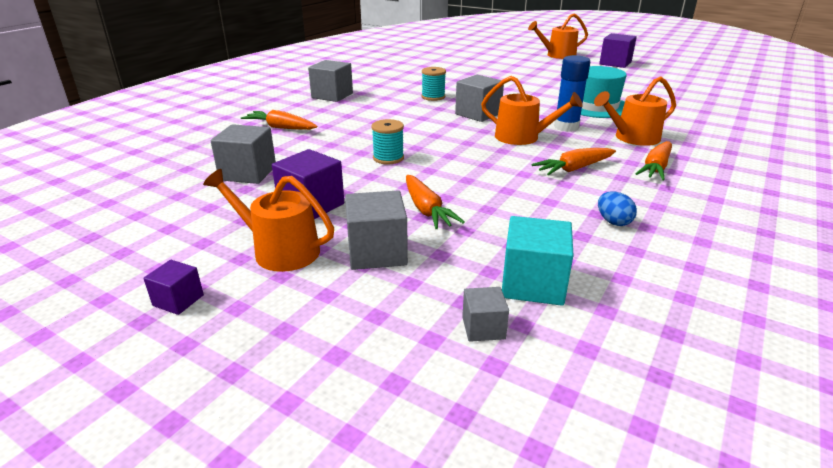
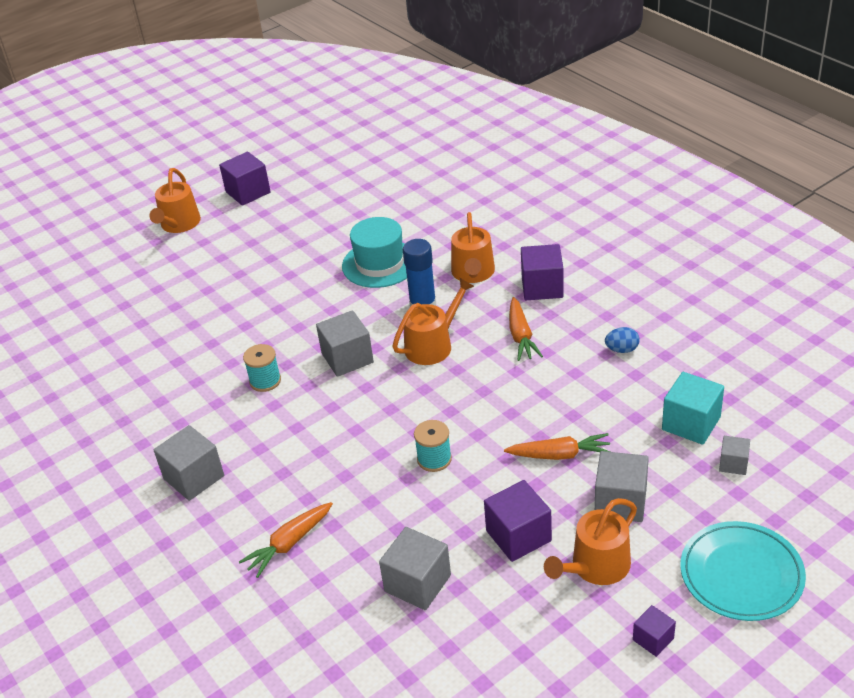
camera: 65 degrees left, 10 degrees up
(284, 359) = (741, 574): none -> turquoise plate
(655, 168) = (542, 287): orange carrot -> purple cube

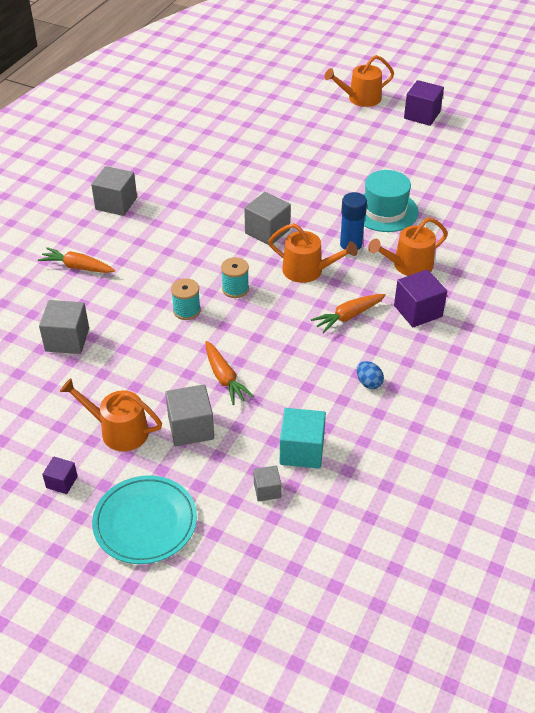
camera: 60 degrees right, 5 degrees up
(265, 381) = (221, 201): turquoise spool -> turquoise spool (235, 289)
(518, 536) = (131, 379): purple cube -> none

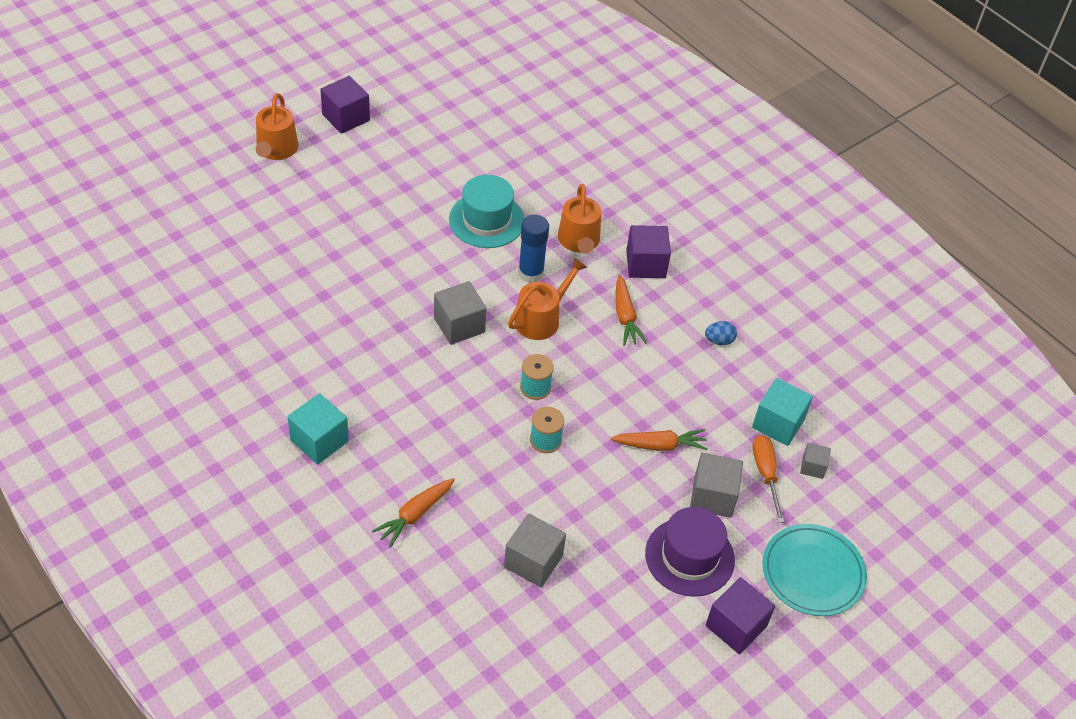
camera: 70 degrees left, 5 degrees up
(62, 482) = (736, 626): purple cube -> purple cube, size x1.78
(116, 203) = (319, 440): grey cube -> turquoise cube
(119, 431) = (689, 557): orange watering can -> purple hat
(237, 457) = (765, 474): none -> orange screwdriver

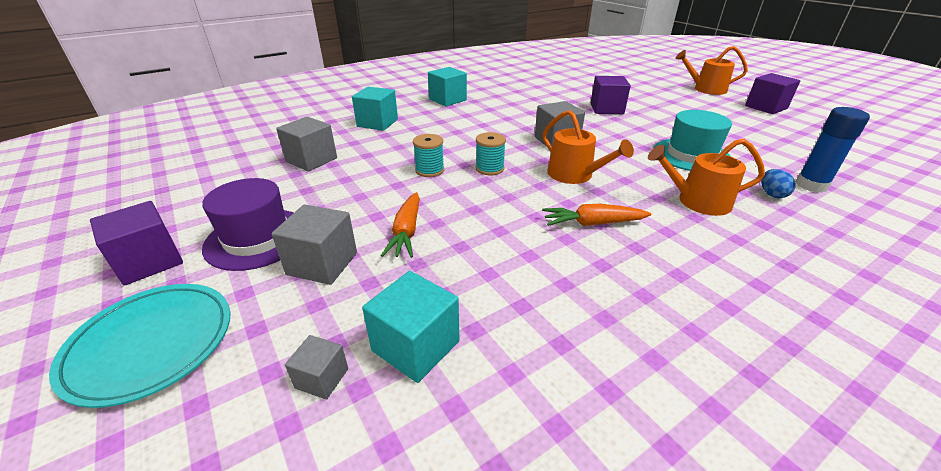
camera: 100 degrees right, 15 degrees down
(414, 515) = (377, 123): orange carrot -> turquoise cube
(531, 273) = (633, 173): blue glue stick -> blue glue stick (811, 185)
(645, 264) = (689, 246): purple cube -> purple cube (606, 109)
(719, 341) = (572, 299): blue egg -> blue egg (771, 194)
(765, 474) = (332, 317): orange screwdriver -> none

